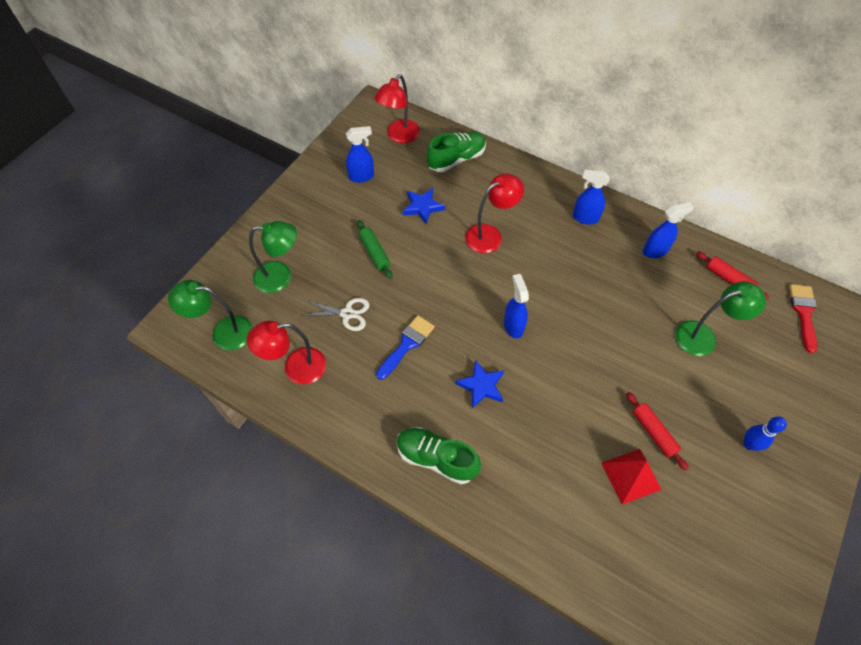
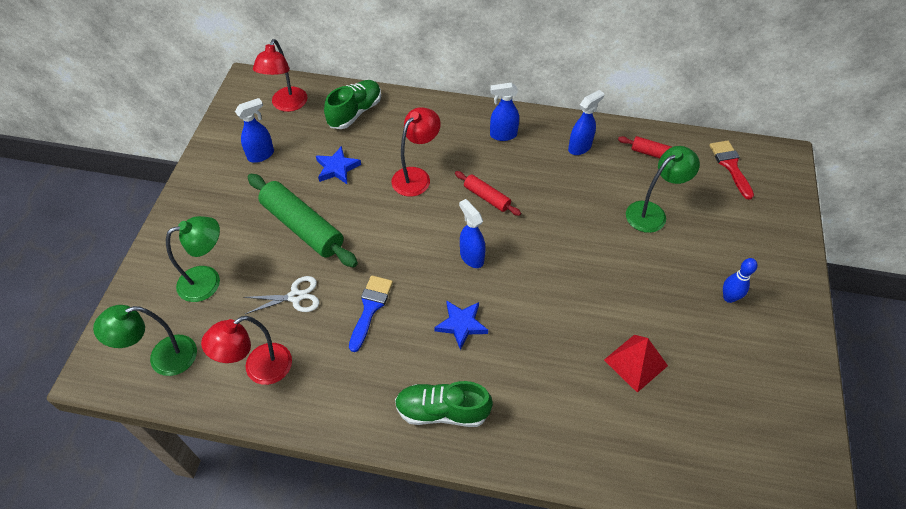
camera: 20 degrees left, 5 degrees down
(374, 252) = (303, 227): green rolling pin -> green rolling pin, size x1.89
(653, 432) = (641, 315): red rolling pin -> red rolling pin (487, 197)

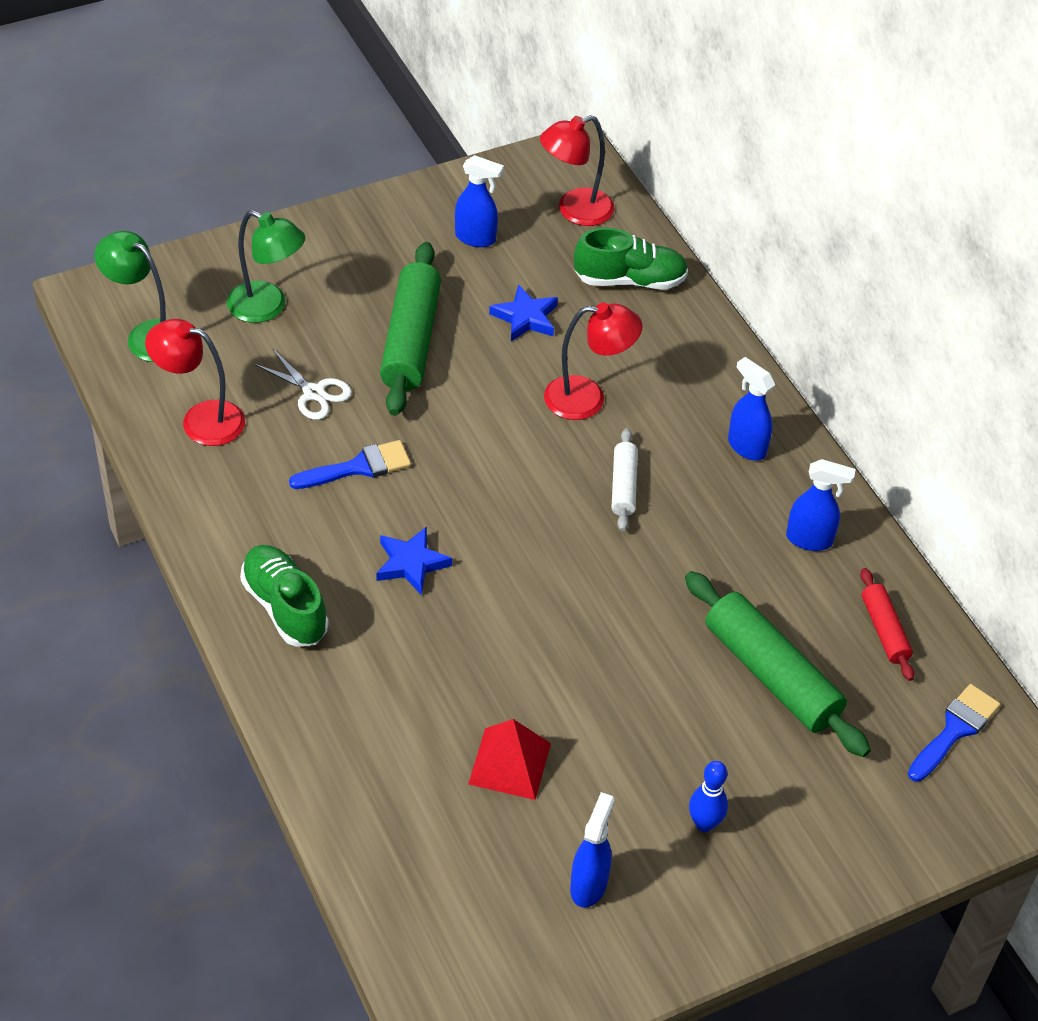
camera: 50 degrees right, 5 degrees down
(471, 257) = (516, 520): blue spray bottle -> blue spray bottle (589, 885)
(487, 197) = (623, 486): red rolling pin -> white rolling pin
(652, 212) = (771, 675): green lamp -> green rolling pin
(730, 166) = (955, 730): red brush -> blue brush

